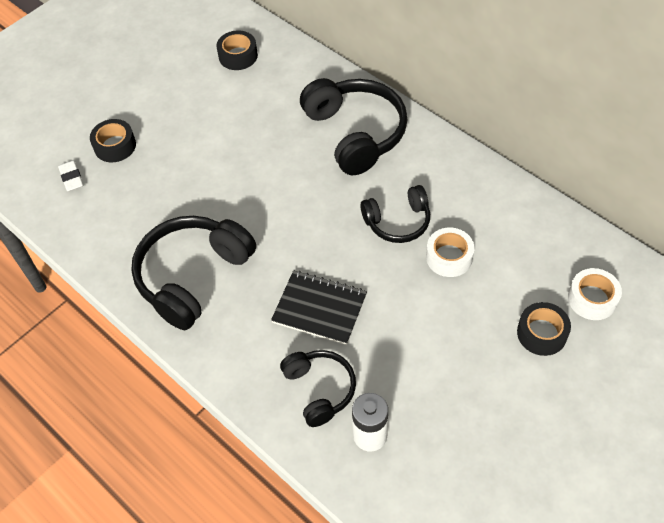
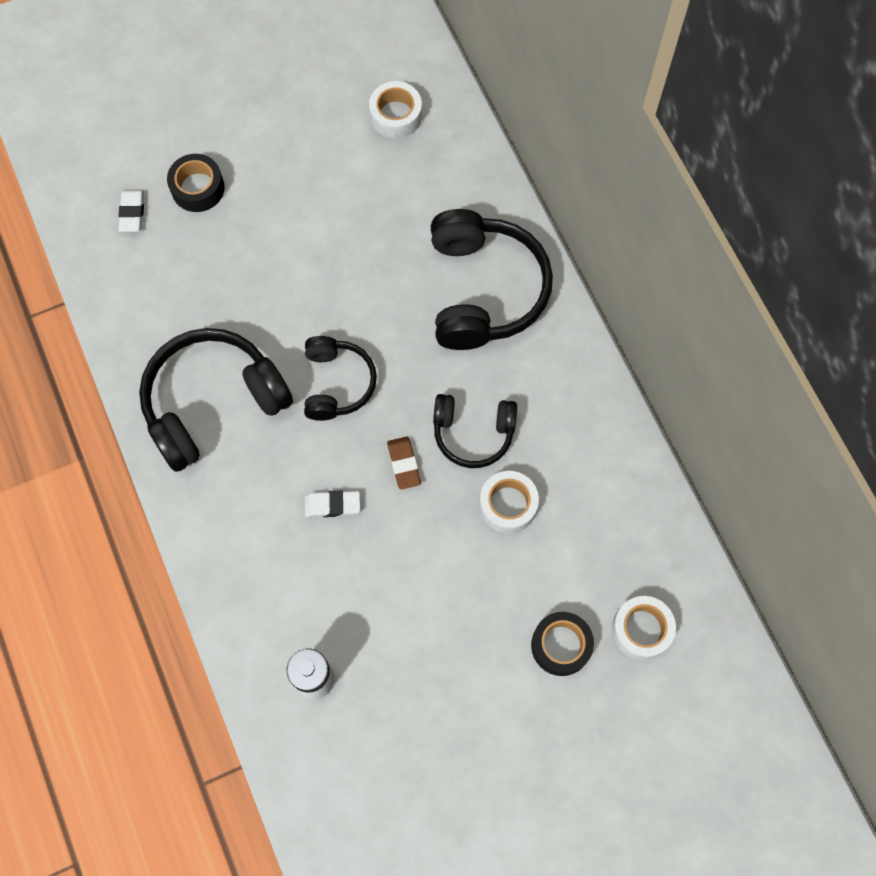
camera: 20 degrees right, 15 degrees up
(238, 56) = (396, 115): black tape -> white tape
(319, 308) = (332, 505): black notebook -> white eraser
(320, 389) = (287, 602): black headphones -> black headphones (337, 383)
(358, 261) = (404, 464): none -> brown eraser

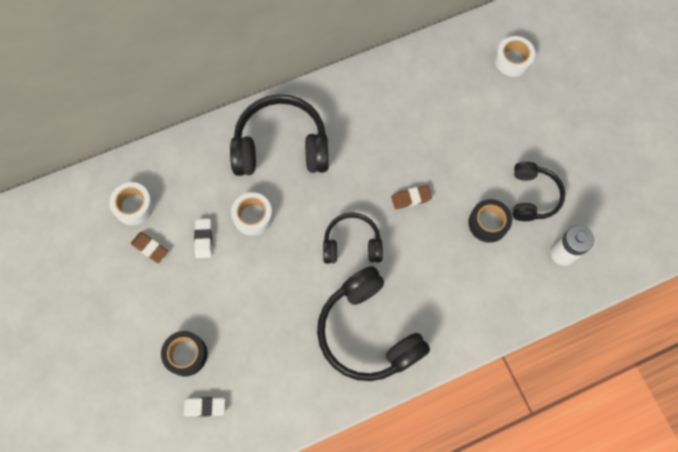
camera: 90 degrees left, 0 degrees up
(332, 505) = (442, 244): white eraser -> white eraser (204, 239)
(338, 138) = (150, 248): none -> brown eraser
(473, 433) = (387, 154): black headphones -> black headphones (532, 196)
(508, 505) = (437, 133): white tape -> white tape (253, 216)
(561, 645) = (526, 105): black tape -> black tape (488, 223)

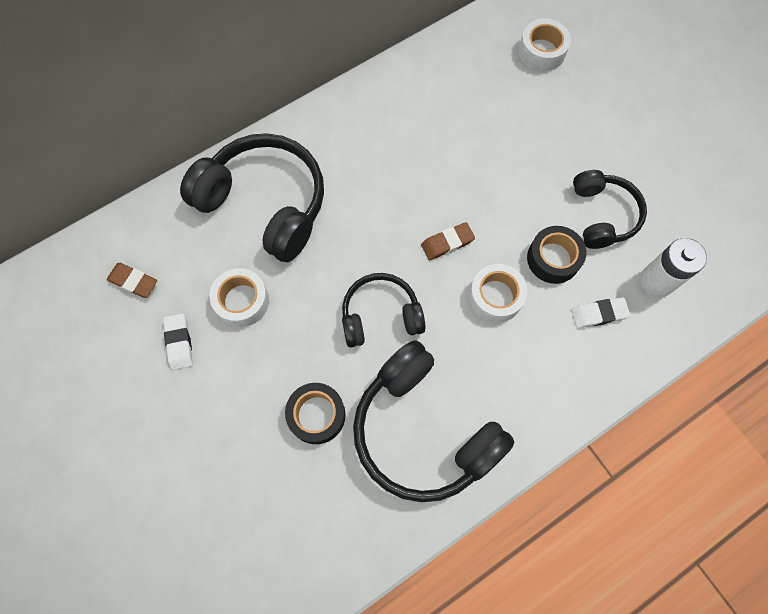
camera: 10 degrees left, 0 degrees up
(134, 206) = (77, 314): white tape -> white tape (495, 297)
(150, 248) = (106, 367): brown eraser -> brown eraser (133, 281)
(186, 354) = (177, 507): black tape -> black tape (317, 415)
(205, 407) = (215, 577): white eraser -> white eraser (598, 314)
(281, 146) = (265, 203): black headphones -> black headphones turned 45 degrees clockwise

